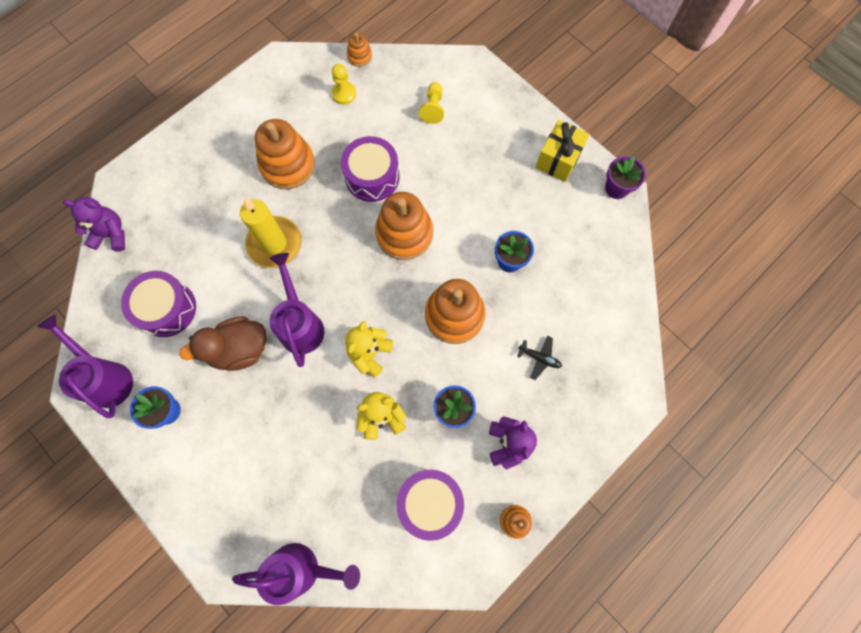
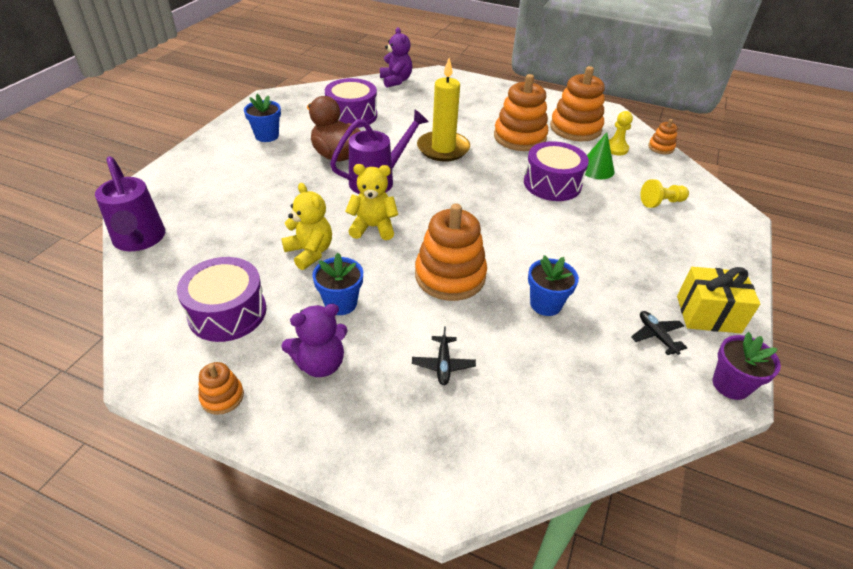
camera: 65 degrees right, 30 degrees down
(106, 378) = (282, 105): purple watering can -> none
(367, 129) = (596, 169): none -> green cone
(404, 233) = (512, 218): orange stacking toy -> orange stacking toy (575, 128)
(564, 205) = (656, 336): none -> black plane

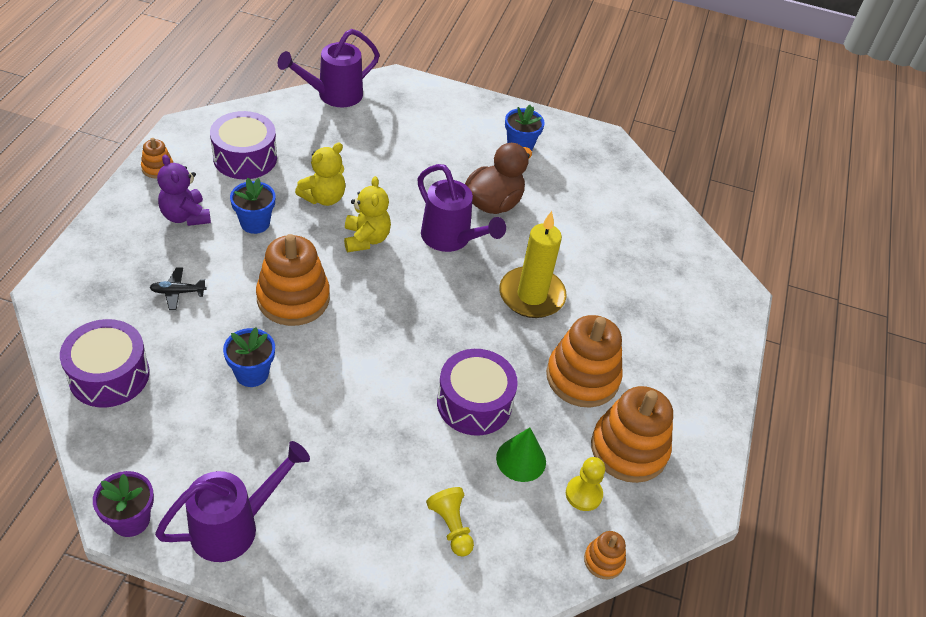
camera: 80 degrees right, 5 degrees up
(352, 115) = (587, 210): purple drum -> purple drum (109, 375)
(396, 81) = (696, 247): purple teddy bear -> none
(656, 336) = (202, 466): black plane -> none
(708, 314) = (233, 527): yellow gift -> purple watering can

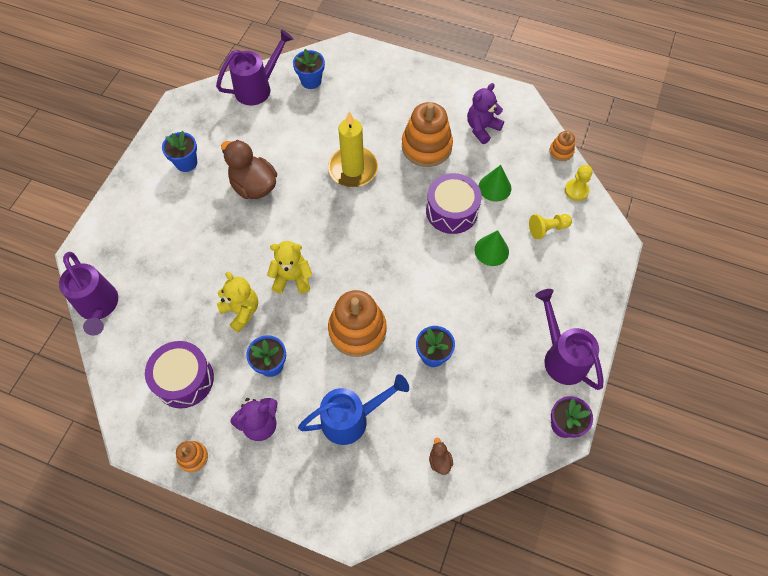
camera: 80 degrees left, 15 degrees up
(109, 375) = (439, 461): purple drum -> brown duck
(178, 292) = (351, 419): black plane -> blue watering can
(410, 449) = (491, 250): none -> green cone
(450, 238) = (293, 218): purple watering can -> purple watering can (257, 88)
(583, 494) = (517, 156): yellow pawn -> yellow pawn (576, 190)
(629, 449) = (482, 128): orange stacking toy -> purple teddy bear
(669, 253) = (311, 81): none -> blue flower pot

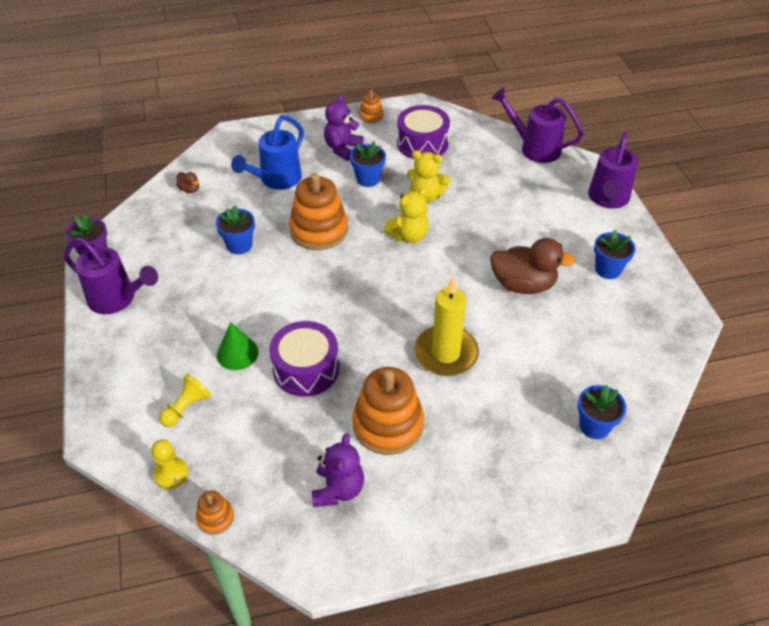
camera: 145 degrees right, 15 degrees down
(257, 88) = (639, 380): purple watering can -> purple watering can (608, 199)
(494, 187) = (274, 421): green cone -> none

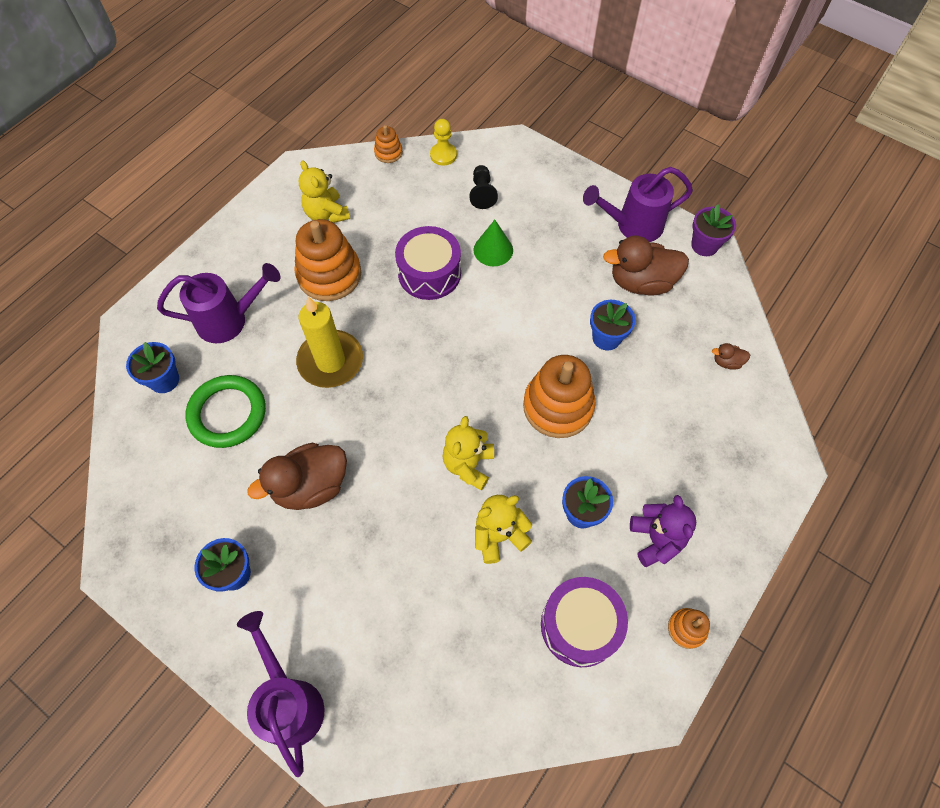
camera: 140 degrees right, 15 degrees up
(169, 260) = (641, 282): none -> brown duck
(186, 408) = (482, 193): yellow pawn -> black pawn
(277, 180) = (667, 437): blue watering can -> none
(338, 489) = (327, 214): purple teddy bear -> yellow teddy bear
(535, 148) = (439, 737): purple watering can -> purple watering can (229, 320)
(554, 366) = (227, 413): none -> green ring

